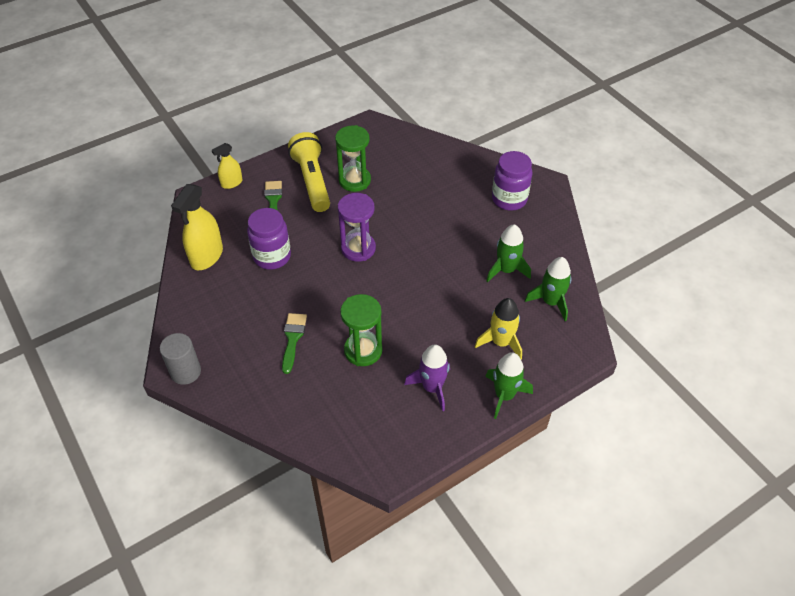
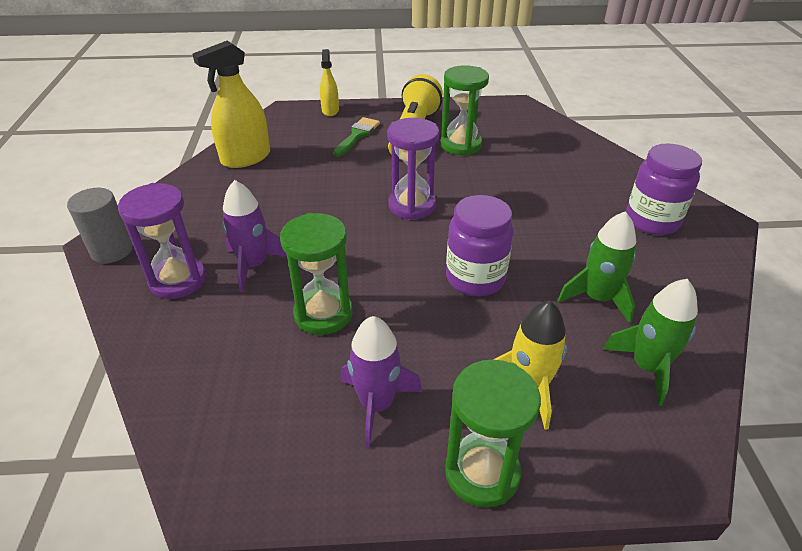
camera: 30 degrees right, 10 degrees down
(231, 183) = (330, 110): yellow spray bottle -> yellow spray bottle turned 90 degrees clockwise
(253, 371) = (178, 280): none -> purple hourglass
(272, 256) = (309, 180): purple jar -> purple jar (475, 278)
(293, 338) = (254, 265): green brush -> purple rocket
(504, 395) = (482, 472): green rocket -> green hourglass

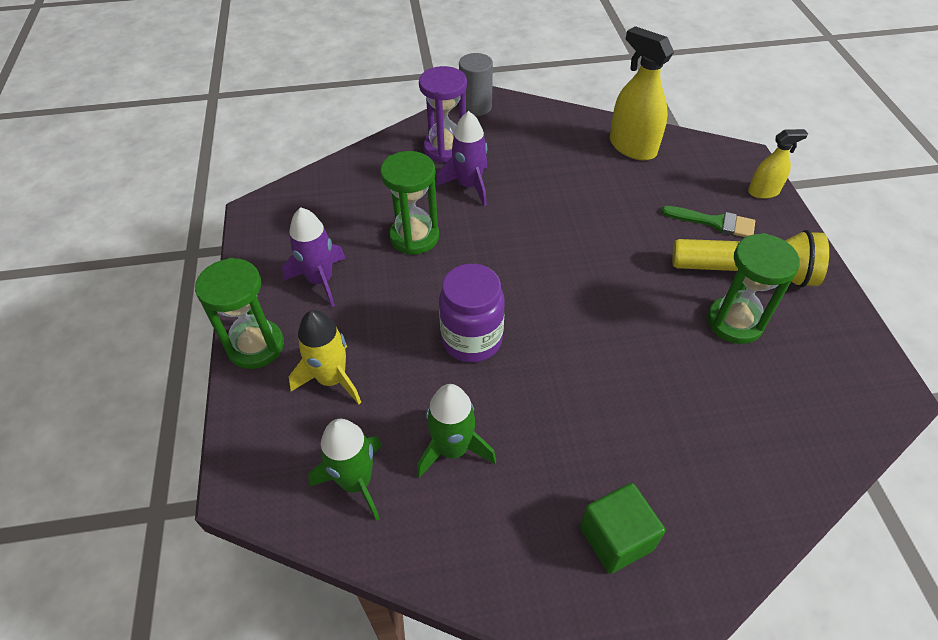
camera: 85 degrees right, 10 degrees up
(412, 205) = (584, 282): purple hourglass -> none
(652, 221) = (616, 538): purple jar -> green cube

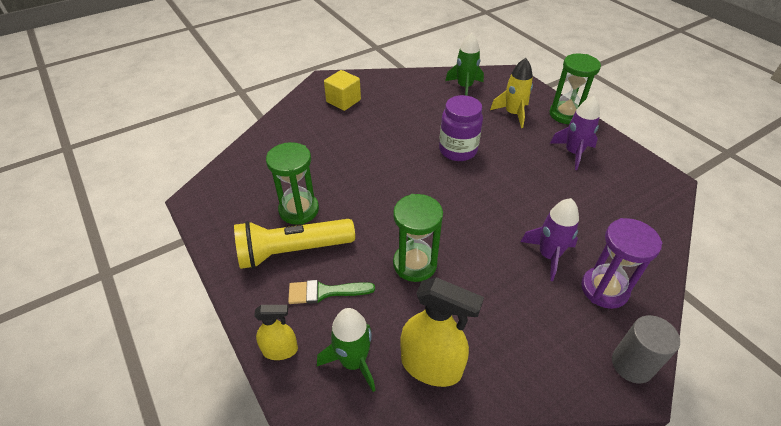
camera: 155 degrees right, 5 degrees down
(414, 237) = (547, 198): green hourglass -> green hourglass (415, 264)
(453, 449) = (432, 107): green rocket -> green rocket (353, 361)
(616, 538) = (343, 101): green cube -> yellow cube
(763, 192) = (280, 350): yellow spray bottle -> yellow spray bottle turned 150 degrees counterclockwise

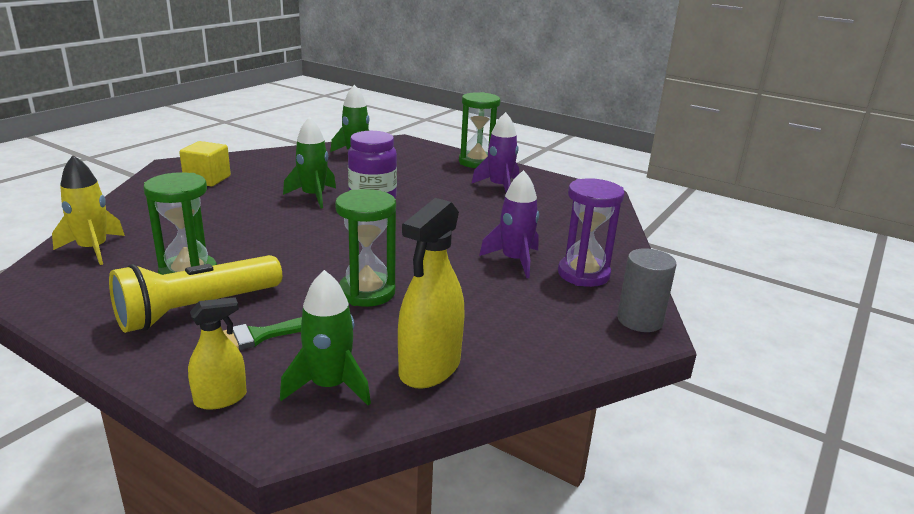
camera: 25 degrees left, 20 degrees down
(413, 136) = (313, 196): none -> green rocket
(431, 366) = (430, 368): yellow spray bottle -> yellow spray bottle turned 120 degrees clockwise
(513, 114) = (421, 167): yellow rocket -> yellow rocket (93, 249)

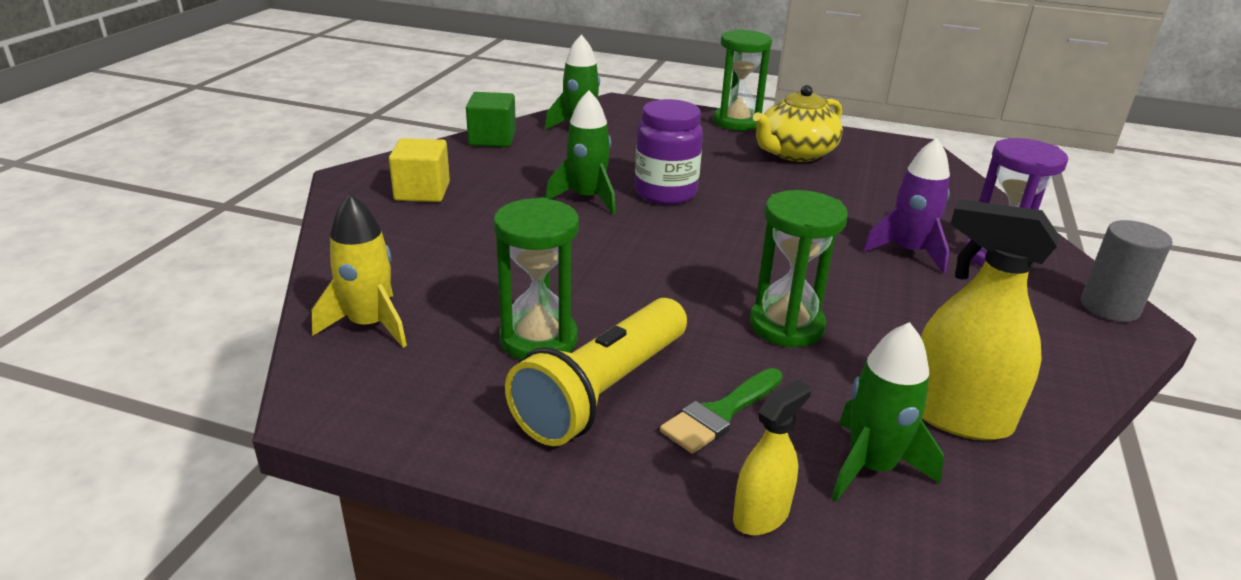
camera: 15 degrees left, 5 degrees up
(288, 154) = (492, 139): none -> green cube
(430, 368) = (957, 416): yellow spray bottle -> yellow spray bottle turned 105 degrees clockwise
(499, 187) = (795, 153): purple rocket -> yellow teapot

